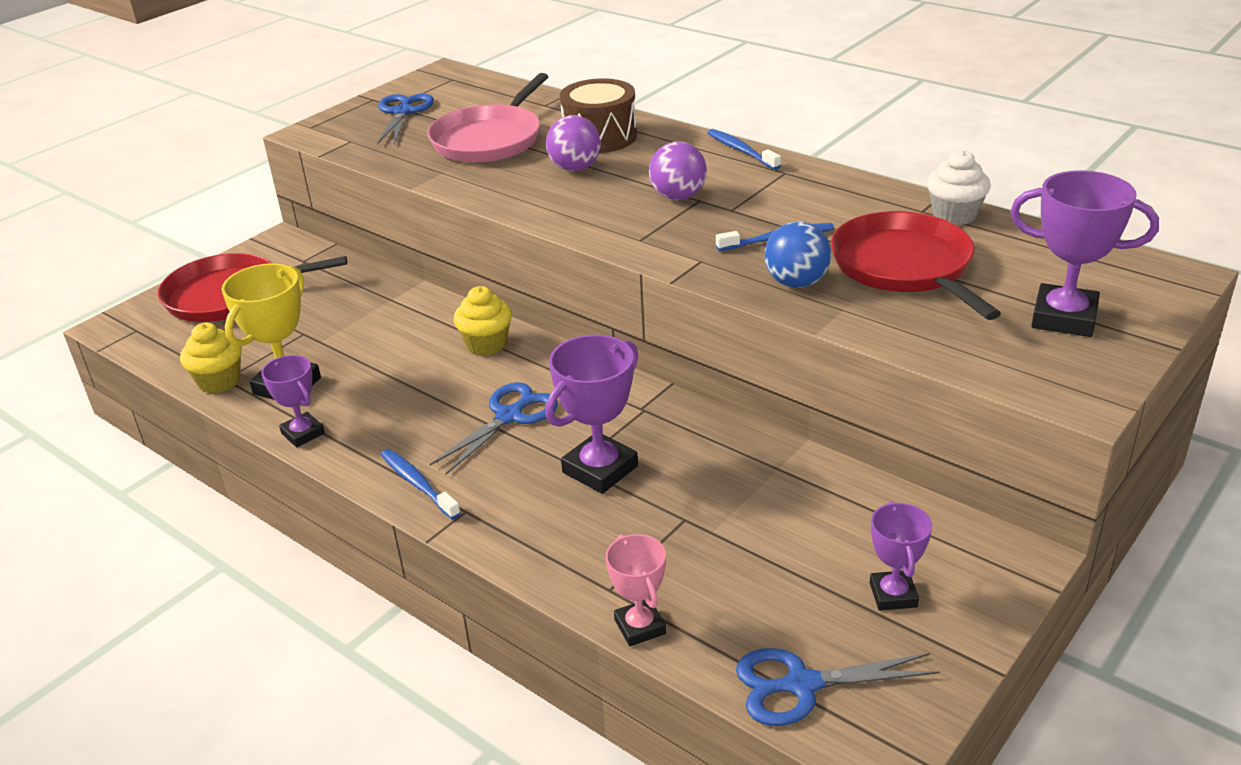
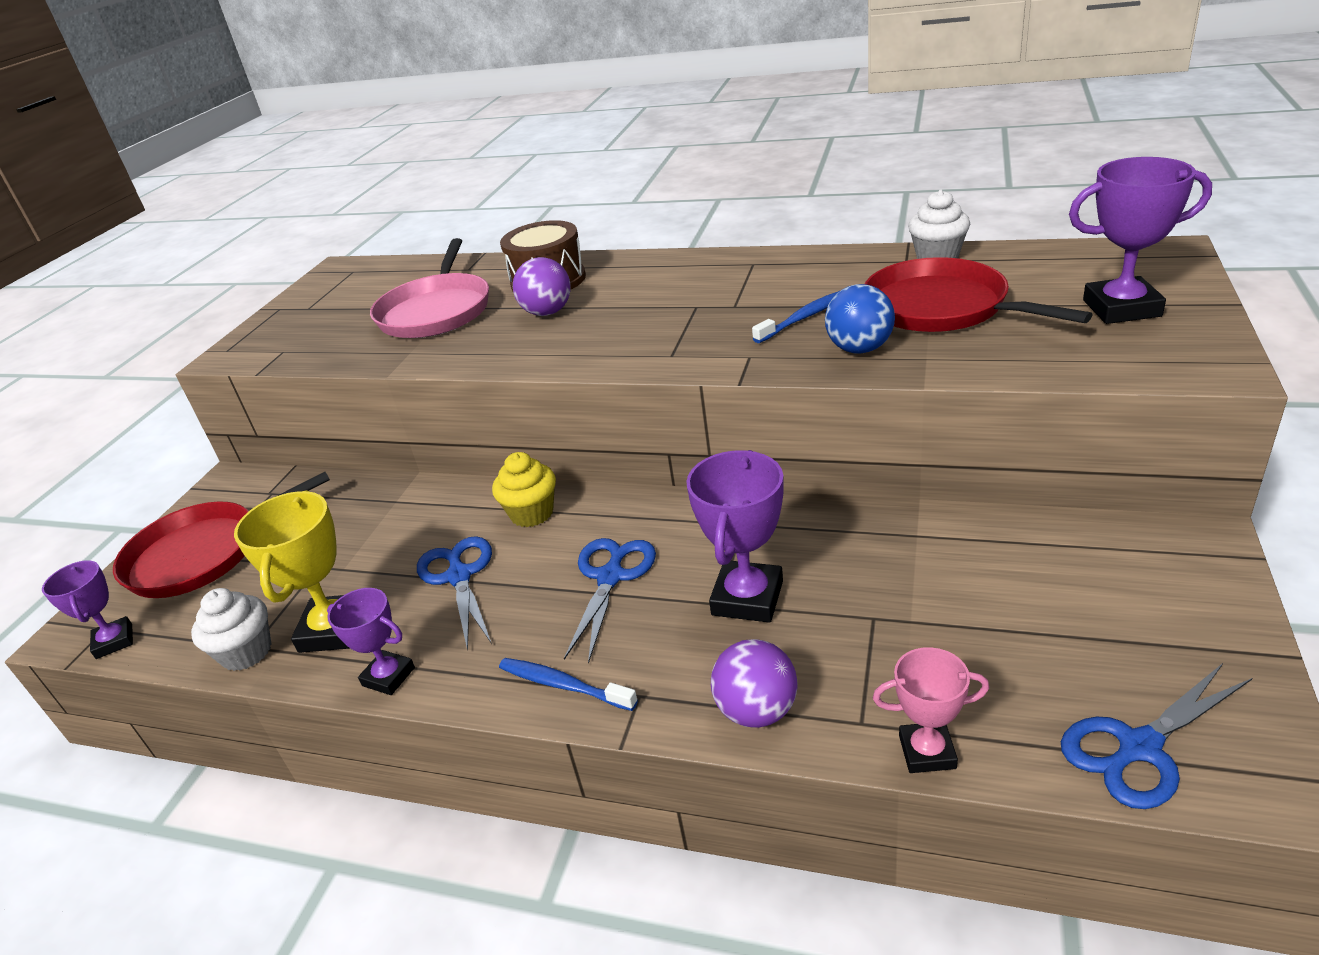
camera: 20 degrees left, 0 degrees up
(219, 381) = (246, 652): yellow cupcake -> white cupcake
(403, 112) = (322, 311): blue scissors -> blue scissors (459, 576)
(640, 627) = (927, 752): pink trophy -> pink trophy turned 45 degrees counterclockwise
(678, 197) = (673, 309): purple ball -> purple ball (756, 710)
(741, 150) = (695, 257): blue toothbrush -> none
(893, 595) = (1132, 618): purple trophy -> purple trophy (114, 641)

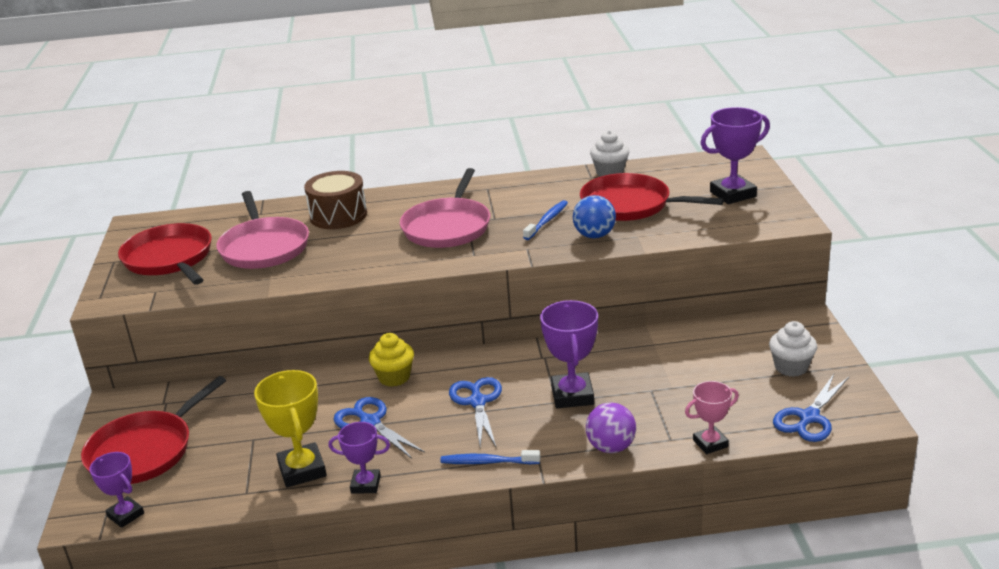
camera: 25 degrees left, 5 degrees down
(246, 652) = (245, 496): white cupcake -> white cupcake (791, 367)
(332, 313) = (170, 259): none -> red pan
(547, 312) = (358, 238): purple ball -> none
(665, 311) = (448, 227): none -> pink pan

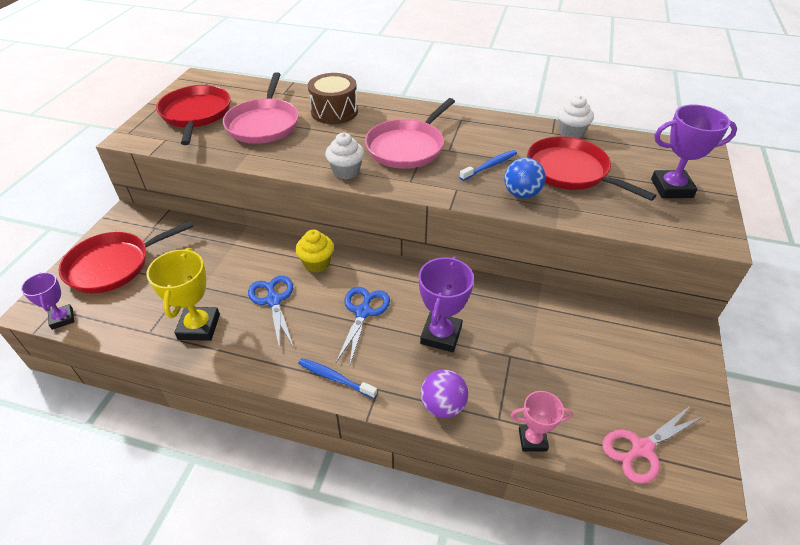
camera: 20 degrees right, 15 degrees up
(365, 484) = (233, 361): purple trophy -> none
(791, 367) = (651, 380): white cupcake -> white cupcake (346, 171)
(809, 417) = (642, 448): blue scissors -> pink scissors

